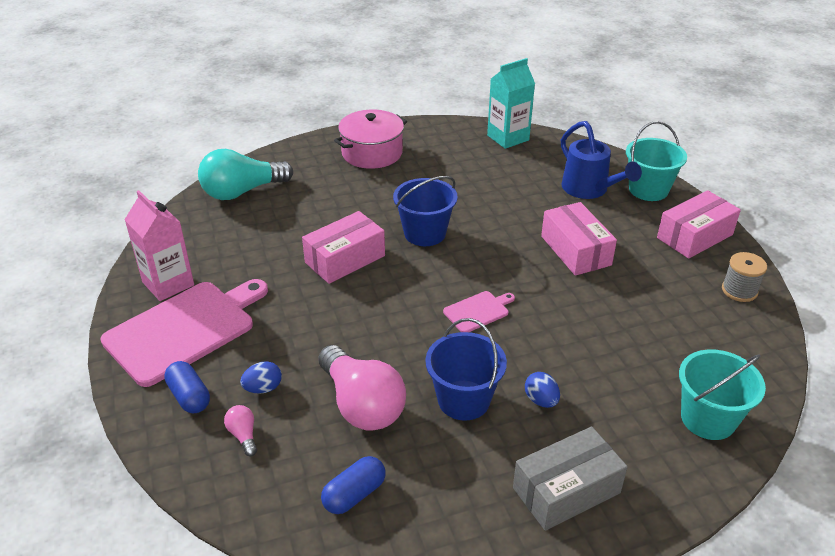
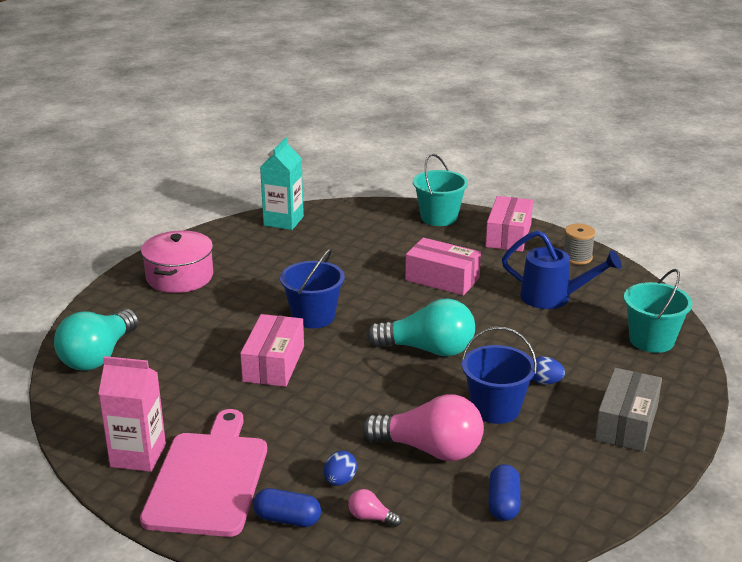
camera: 40 degrees left, 10 degrees down
(478, 311) = (428, 349): pink cutting board -> turquoise light bulb
(589, 190) = (397, 234): blue watering can -> blue watering can (553, 298)

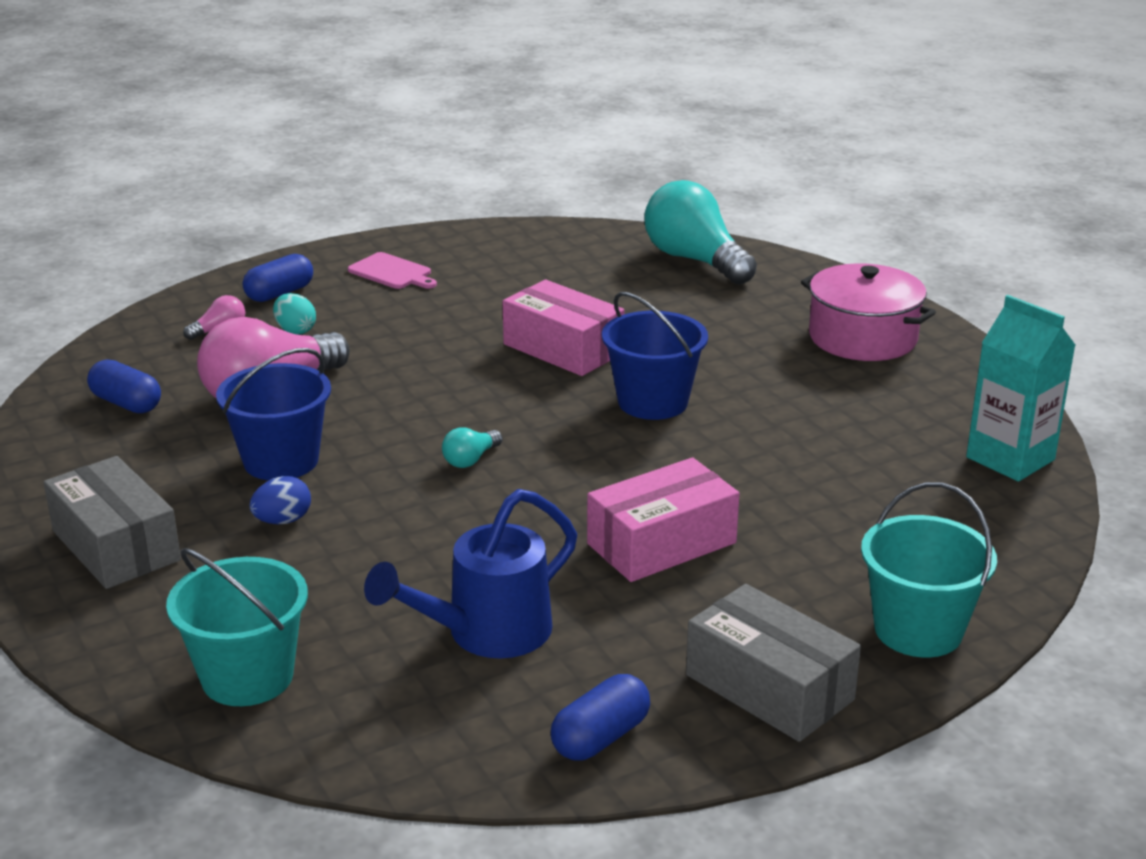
camera: 120 degrees right, 0 degrees up
(138, 456) = (475, 250): pink carton -> none
(208, 479) = (392, 272): pink cutting board -> pink cutting board, size x0.45
(340, 481) = (295, 330): blue egg -> turquoise egg
(428, 349) = (471, 460): turquoise light bulb -> turquoise light bulb, size x0.42
(508, 235) = (769, 687): pink box -> grey box
(577, 257) = (601, 737): grey spool -> blue capsule

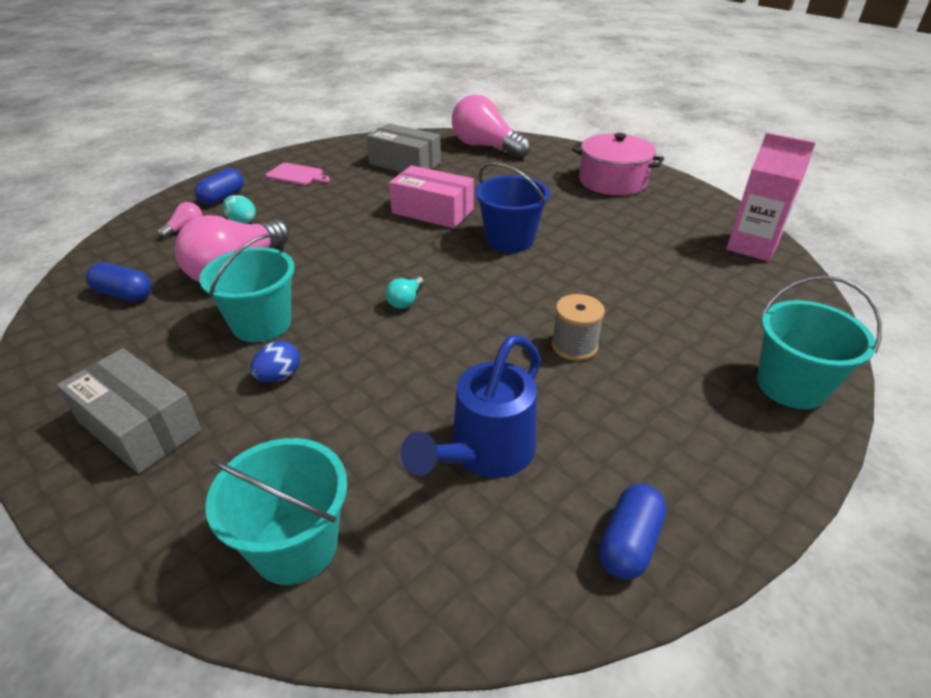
camera: 15 degrees left, 10 degrees up
(281, 461) = (261, 324): blue bucket -> turquoise bucket
(661, 543) = (574, 346): pink box -> grey spool
(695, 260) = (486, 147): turquoise light bulb -> pink light bulb
(769, 687) = (725, 460): grey box -> grey box (405, 163)
(1010, 458) = (752, 246): turquoise carton -> pink carton

